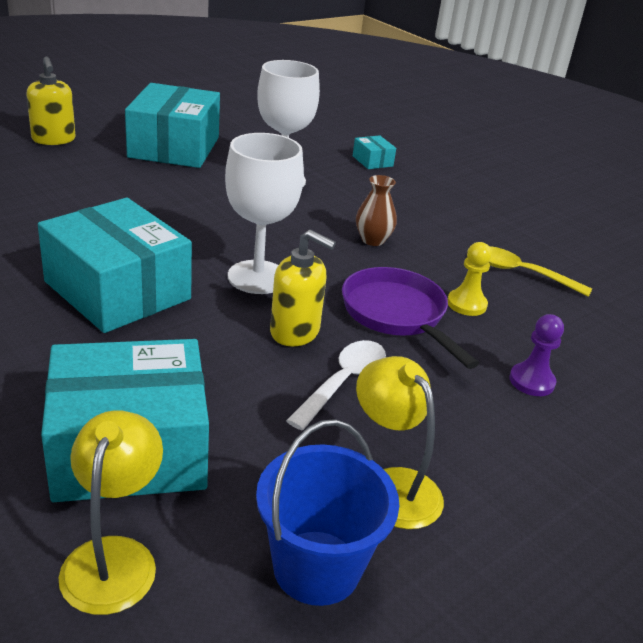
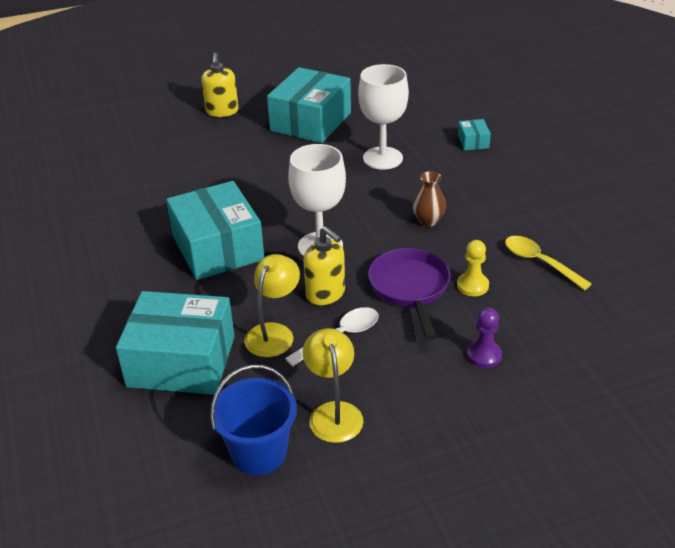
camera: 25 degrees right, 5 degrees up
(114, 557) = (148, 424): yellow lamp -> yellow lamp (274, 333)

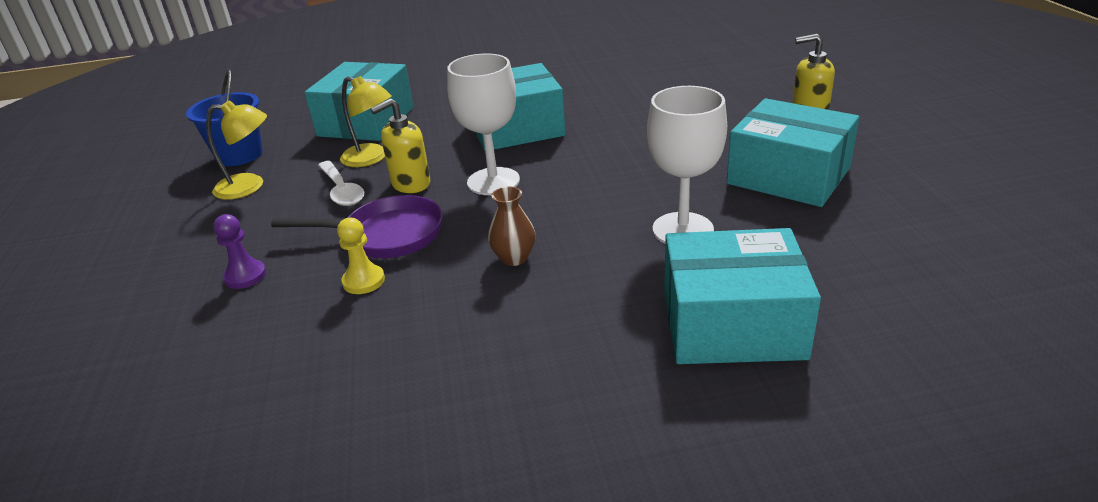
camera: 100 degrees right, 5 degrees down
(473, 142) = (732, 324): turquoise box -> turquoise box, size x2.39
(539, 262) = (374, 348): yellow spoon -> none

